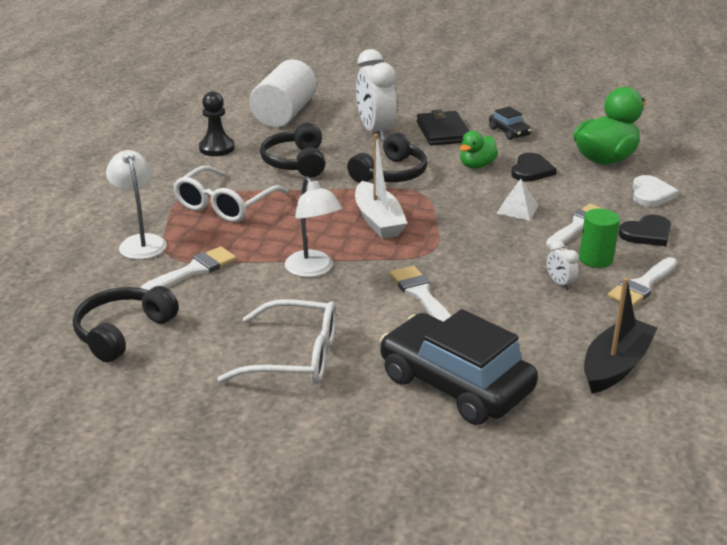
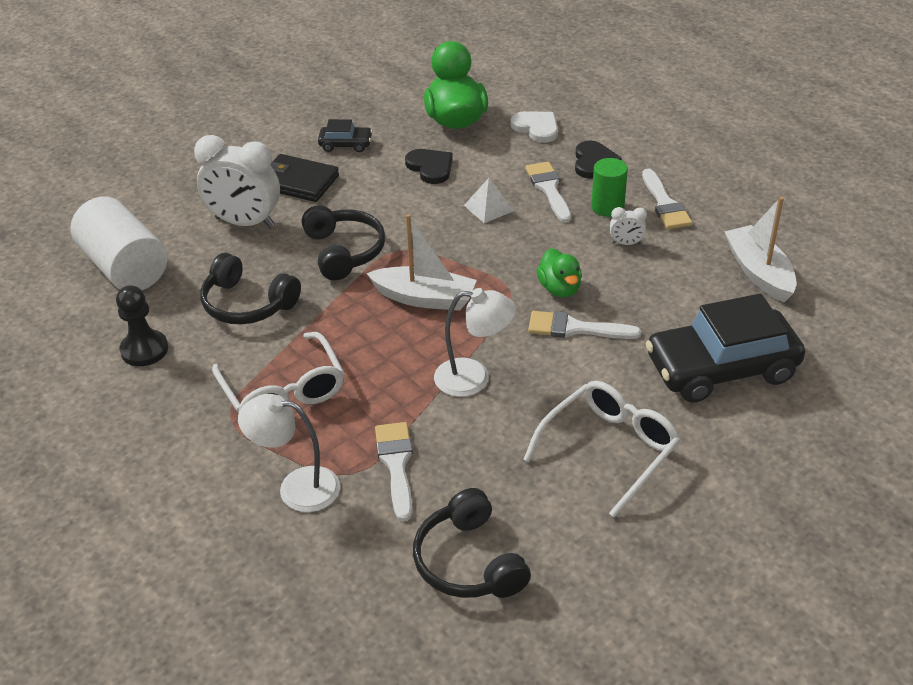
camera: 55 degrees left, 10 degrees up
(476, 165) = (387, 193): green duck -> green duck (559, 289)
(615, 366) = (759, 272): black boat -> white boat

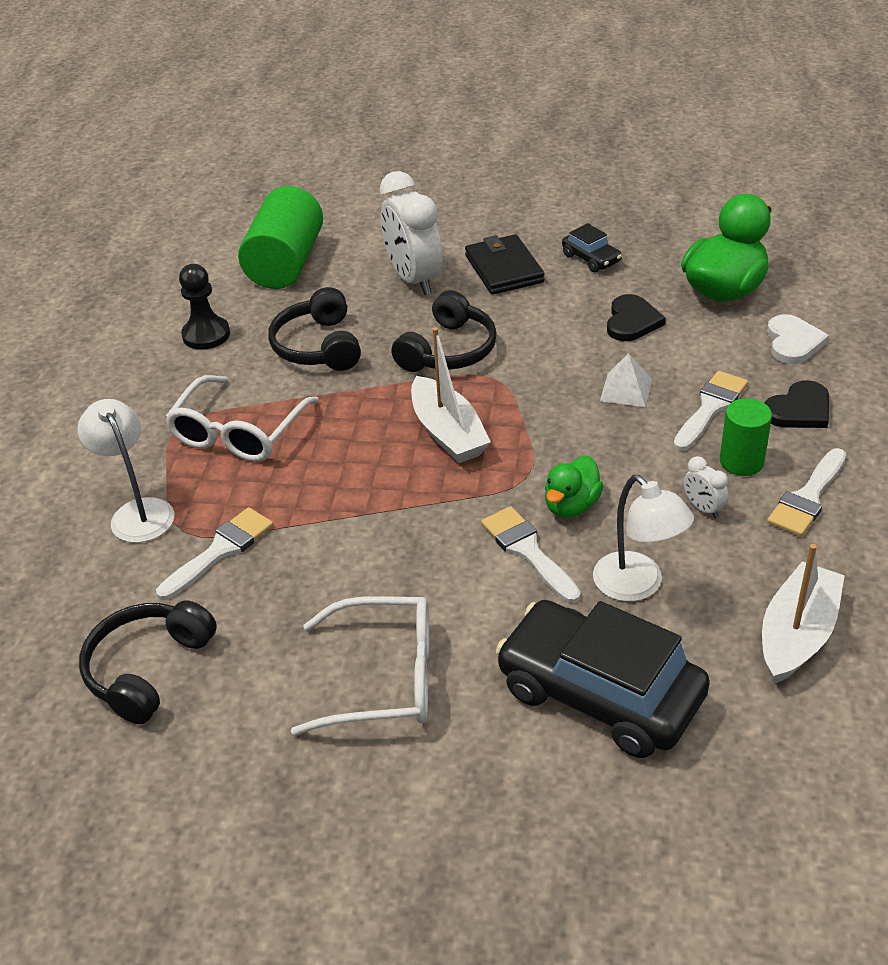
camera: 50 degrees right, 0 degrees up
(125, 267) = (285, 263): white cylinder -> green cylinder
(474, 378) = (379, 528): white lamp -> white lamp (637, 586)

